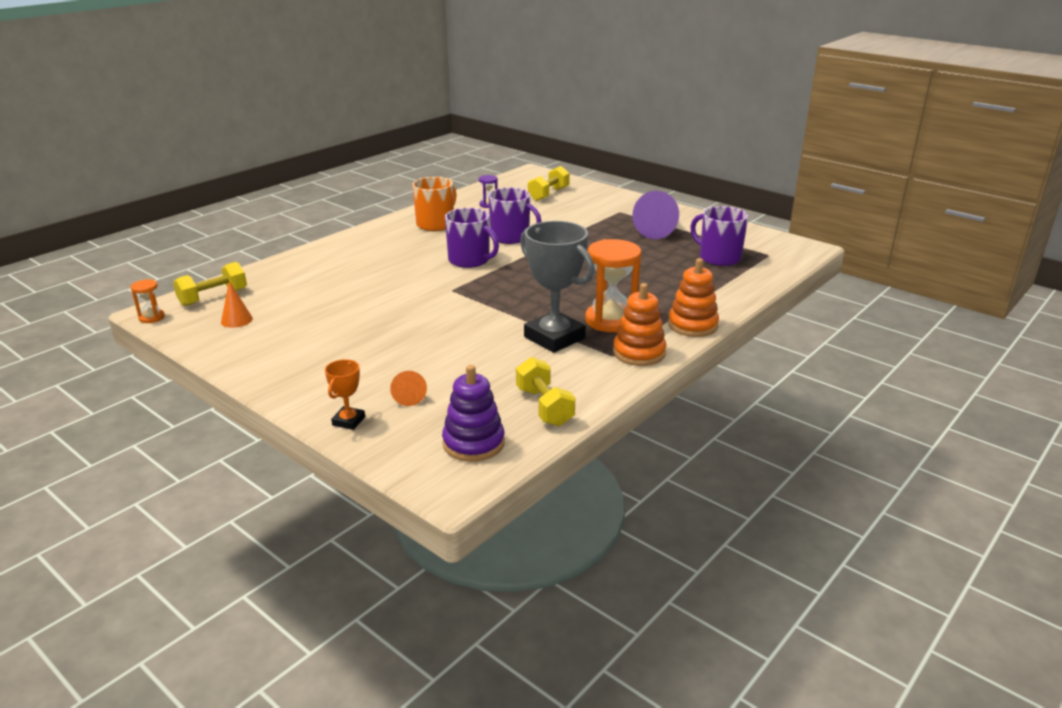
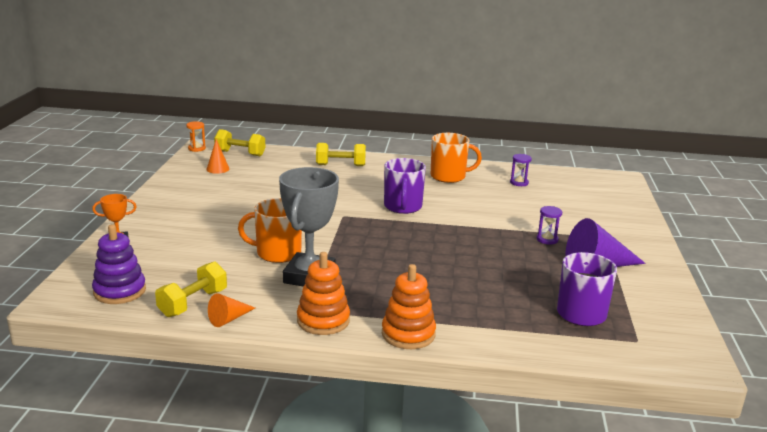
camera: 55 degrees right, 5 degrees down
(409, 395) = (168, 249): orange cone -> orange cone (229, 319)
(490, 340) = (277, 253): none -> orange mug
(511, 237) = (470, 209): purple mug -> none
(548, 194) = (585, 198): yellow dumbbell -> yellow dumbbell (340, 165)
(600, 230) = (547, 239): none -> purple hourglass
(610, 320) = (369, 292): orange hourglass -> none

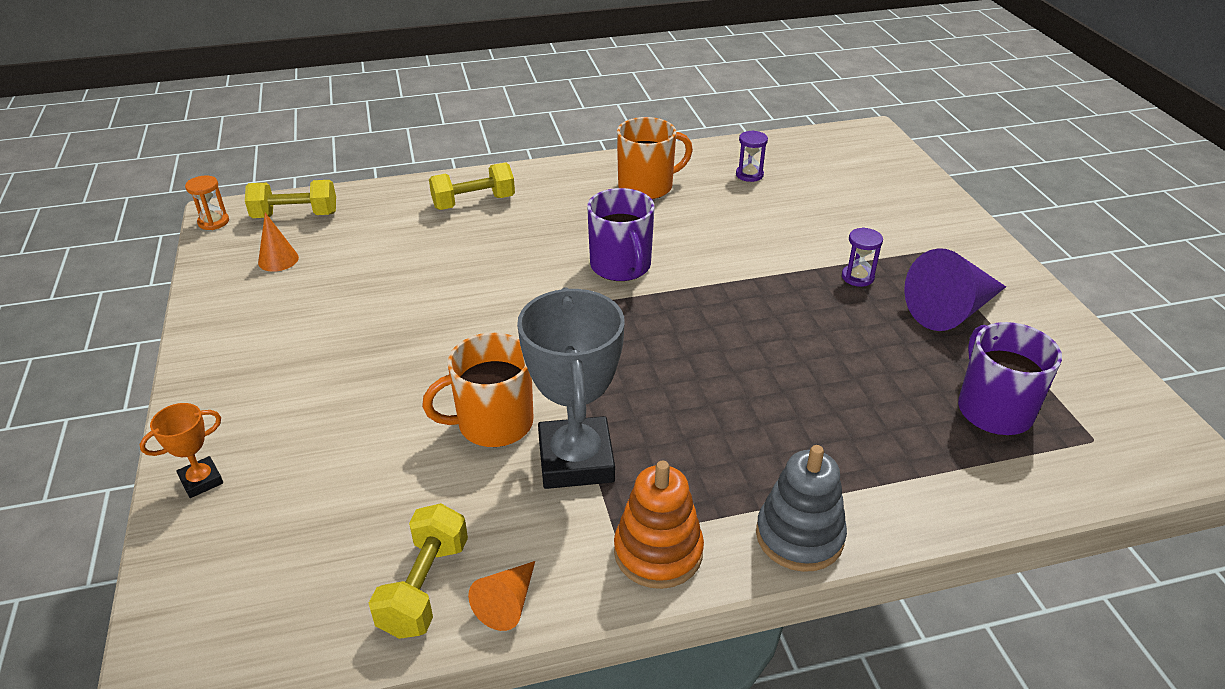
camera: 20 degrees left, 15 degrees up
(120, 291) = (276, 603): purple stacking toy -> none
(408, 334) = (799, 536): orange stacking toy -> grey stacking toy

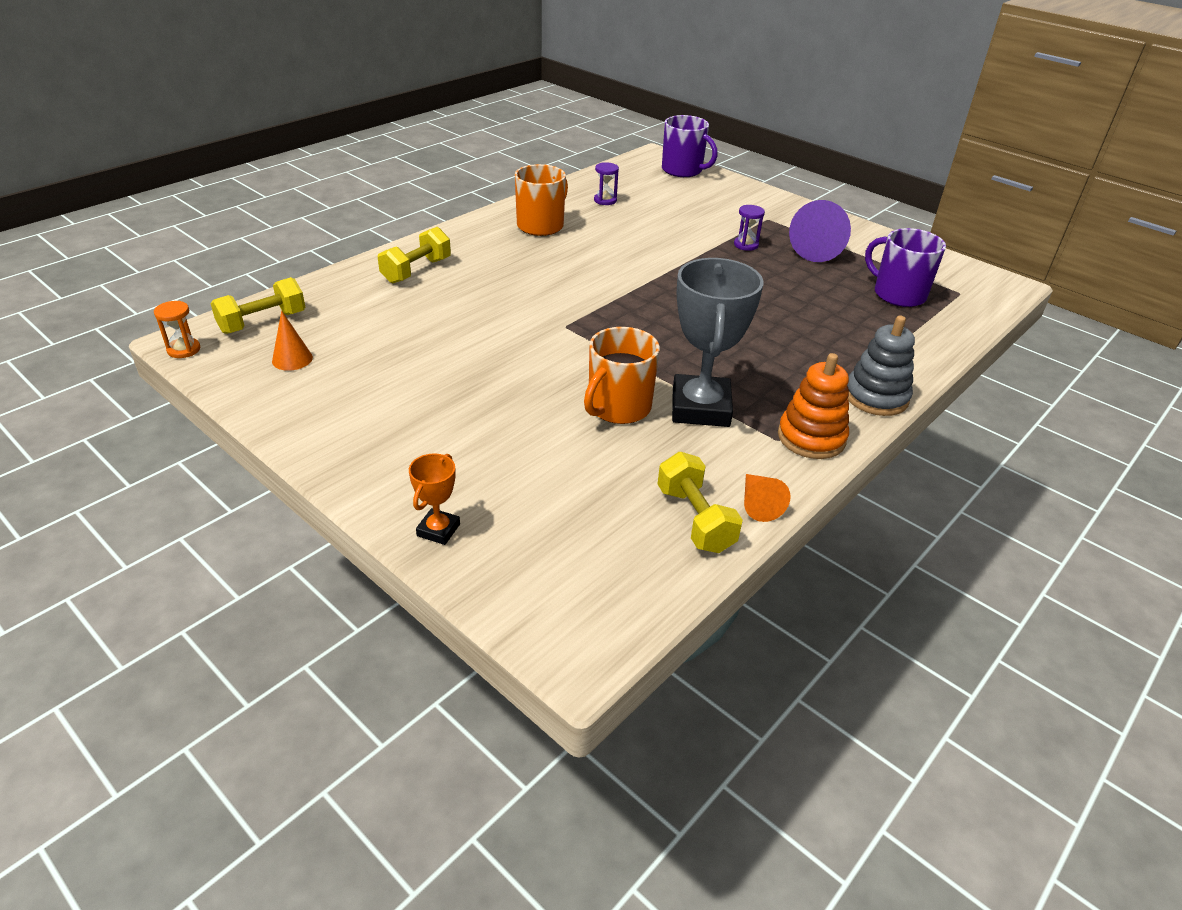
camera: 35 degrees left, 0 degrees up
(576, 460) = (700, 408): grey trophy -> grey trophy turned 45 degrees clockwise
(621, 266) = (586, 282): purple mug -> purple mug (683, 170)

